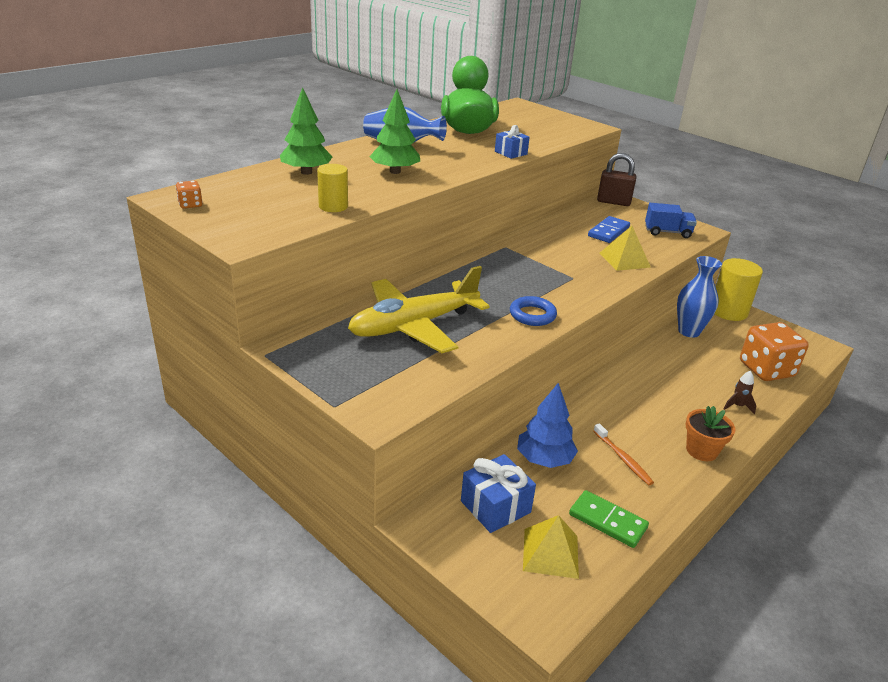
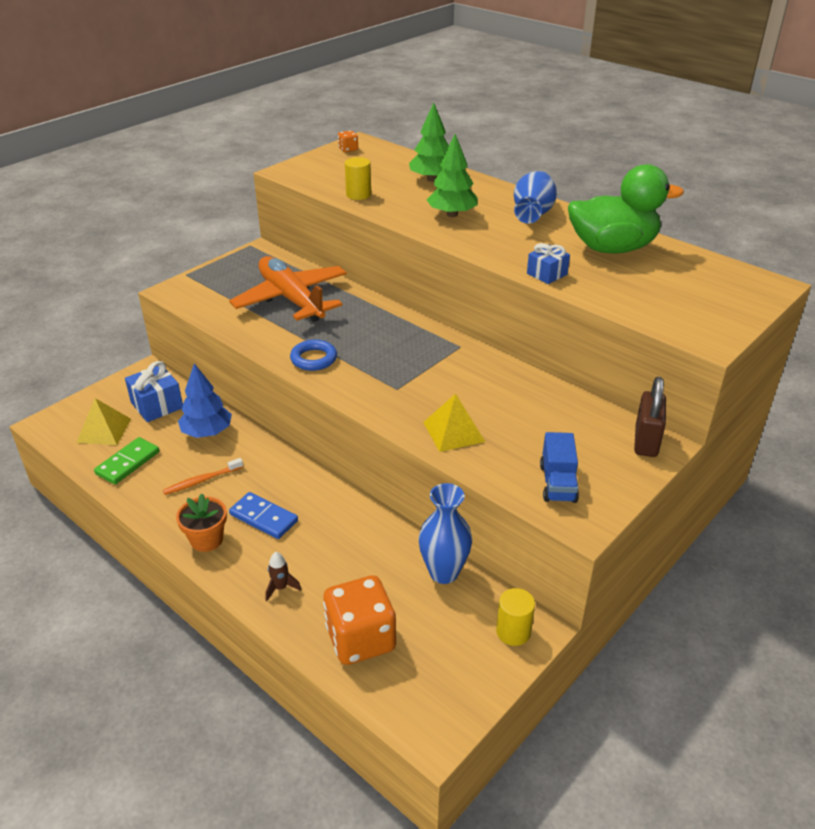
camera: 90 degrees right, 5 degrees up
(413, 325) = (291, 299): yellow plane -> orange plane
(608, 232) = (535, 426): blue domino -> blue domino (264, 517)
(728, 311) = (513, 632): yellow cylinder -> yellow cylinder, size x0.60

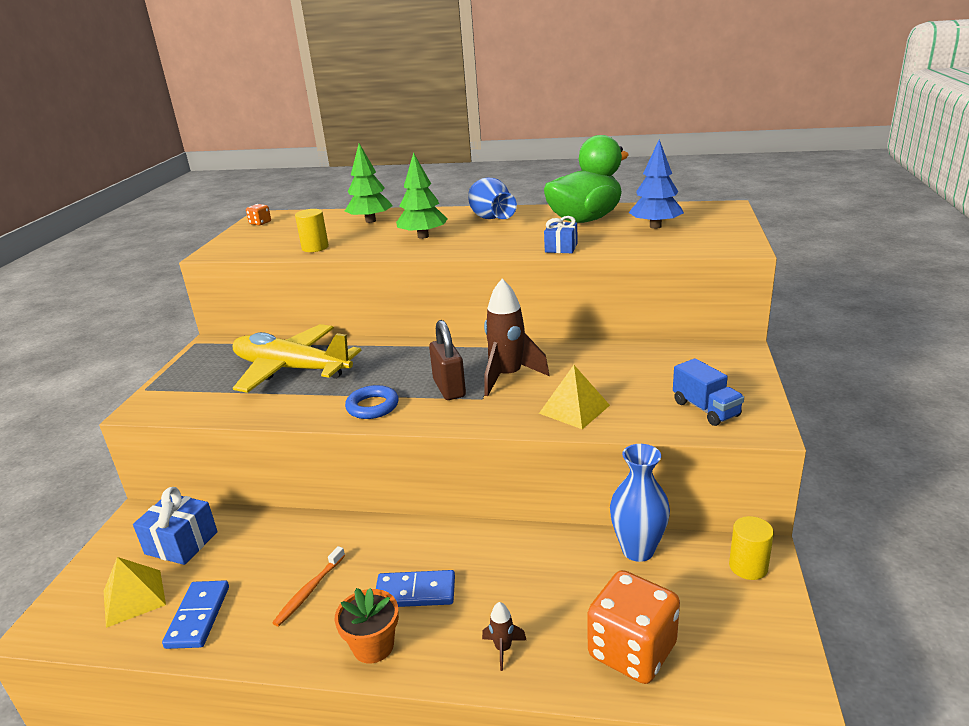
camera: 30 degrees left, 10 degrees down
(128, 463) = (198, 616): green domino -> blue domino
(207, 432) = (269, 542): blue tree -> blue tree (655, 226)
(291, 299) = (291, 369): orange plane -> yellow plane
(437, 378) = (508, 376): none -> brown rocket
(646, 441) = (727, 354): brown padlock -> brown padlock (449, 388)

